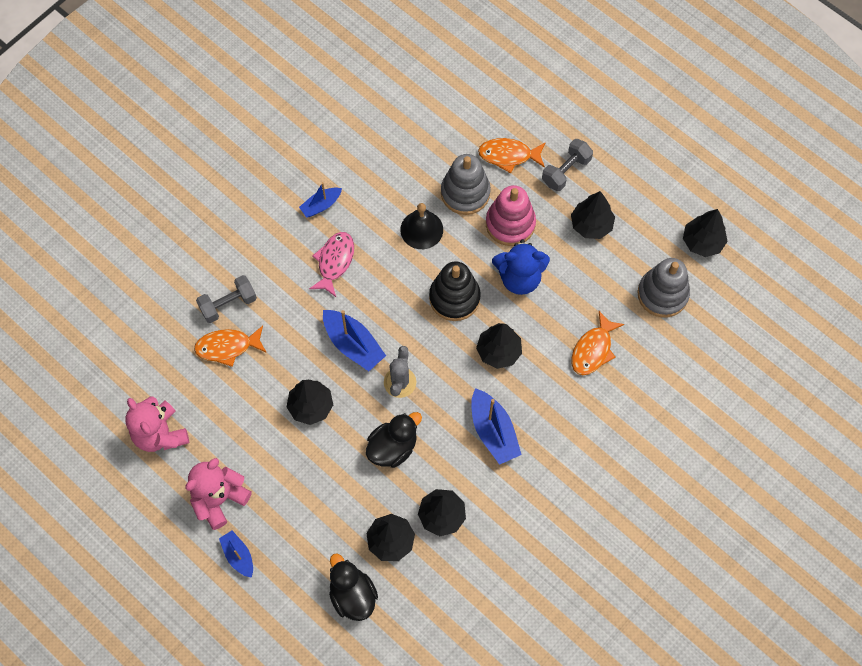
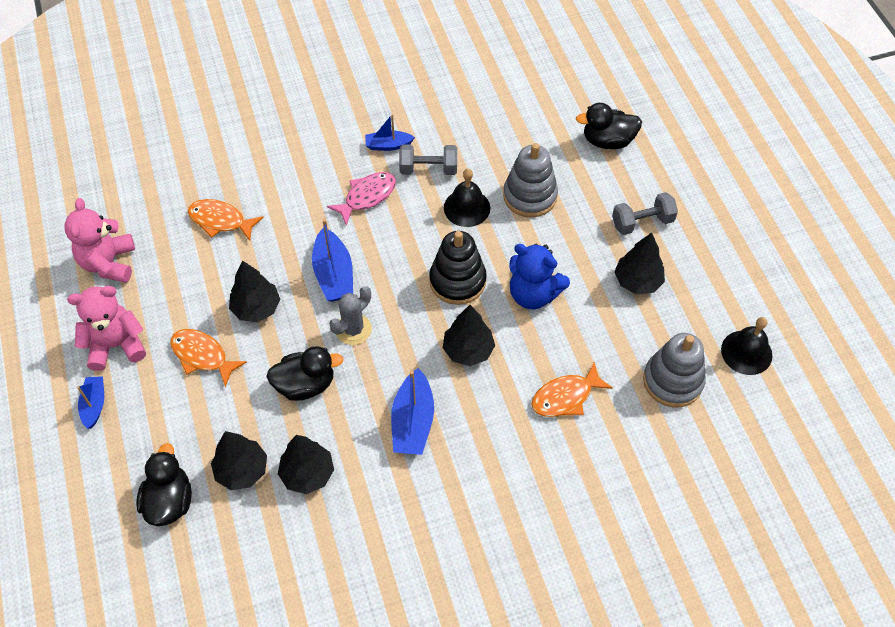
camera: 30 degrees right, 10 degrees down
(228, 304) = (247, 186): grey dumbbell -> grey dumbbell (428, 169)
(497, 110) = (607, 141): none -> black duck
(508, 155) = (593, 183): orange fish -> orange fish (202, 356)
(510, 223) = (556, 242): pink stacking toy -> none
(702, 242) = (746, 352): black tree -> black bell

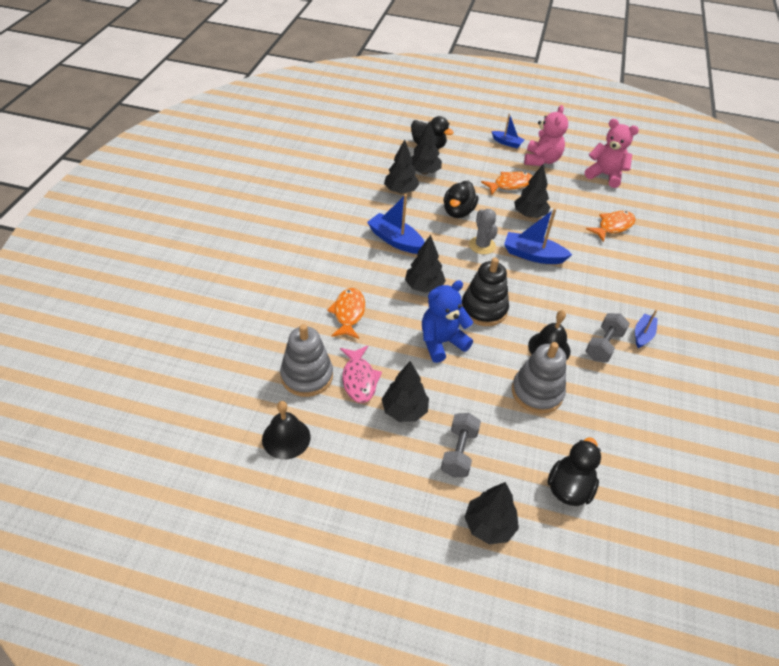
camera: 120 degrees right, 10 degrees down
(367, 197) = (594, 300): pink fish -> pink fish (359, 379)
(686, 175) = (489, 525): none -> black tree

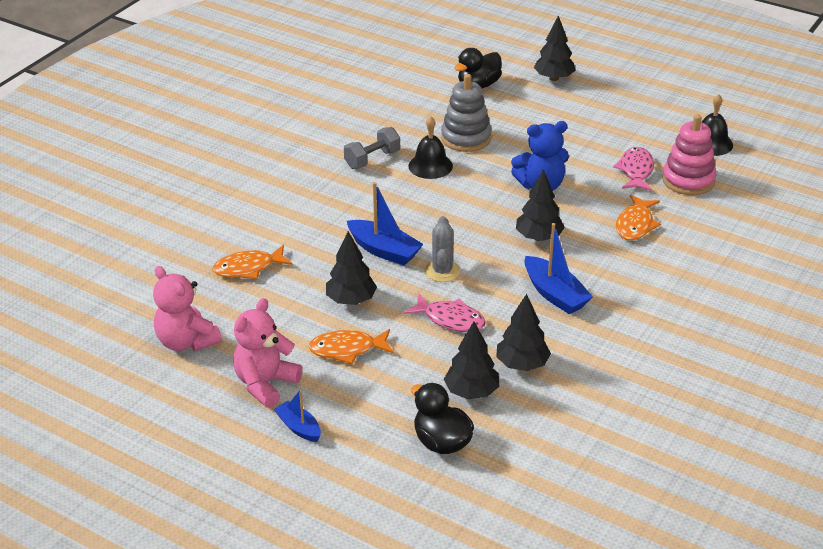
camera: 160 degrees left, 10 degrees down
(307, 376) = (688, 180): grey stacking toy -> pink stacking toy
(404, 410) = (598, 144): black tree -> none
(458, 212) = (450, 319): black duck -> pink fish
(459, 452) = (559, 114): grey dumbbell -> none
(484, 309) = (479, 206): black stacking toy -> none
(643, 335) = (323, 161): blue boat -> none

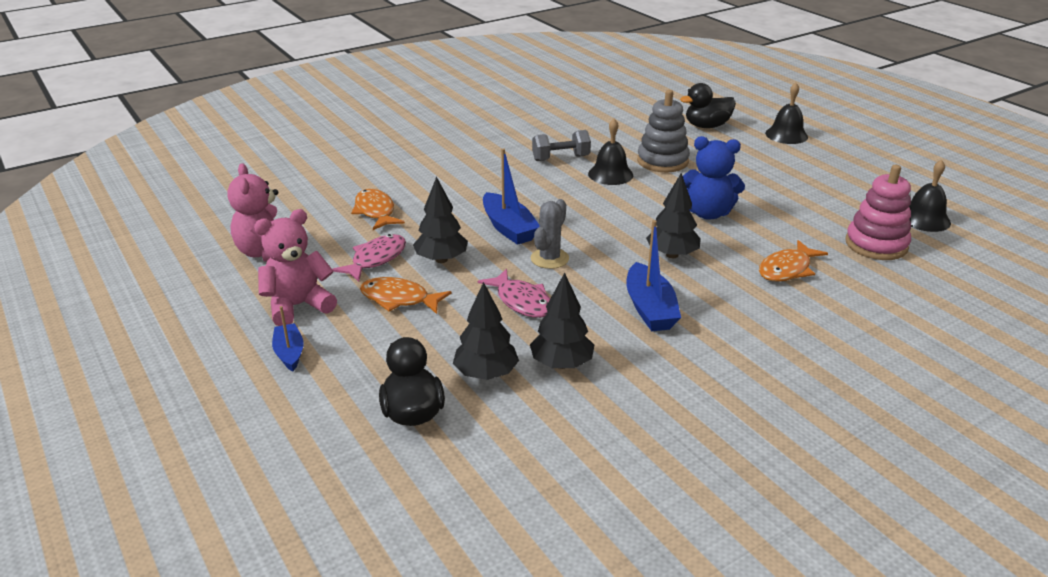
camera: 25 degrees right, 5 degrees down
(248, 268) = (375, 211): orange fish -> orange fish turned 60 degrees clockwise
(554, 78) = (786, 135): black tree -> black bell
(636, 171) = (821, 223): pink fish -> pink fish (376, 259)

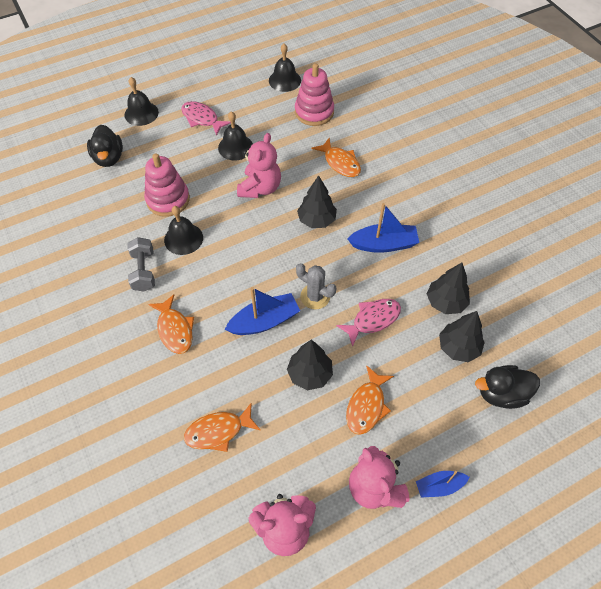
camera: 85 degrees left, 25 degrees up
(376, 259) = (305, 427): pink fish -> pink fish (202, 119)
(492, 180) = (174, 329): none -> orange fish
(662, 161) = (168, 200): grey stacking toy -> pink stacking toy
(708, 213) = (260, 188): blue teddy bear -> pink teddy bear
(768, 193) = (235, 147): none -> black bell

